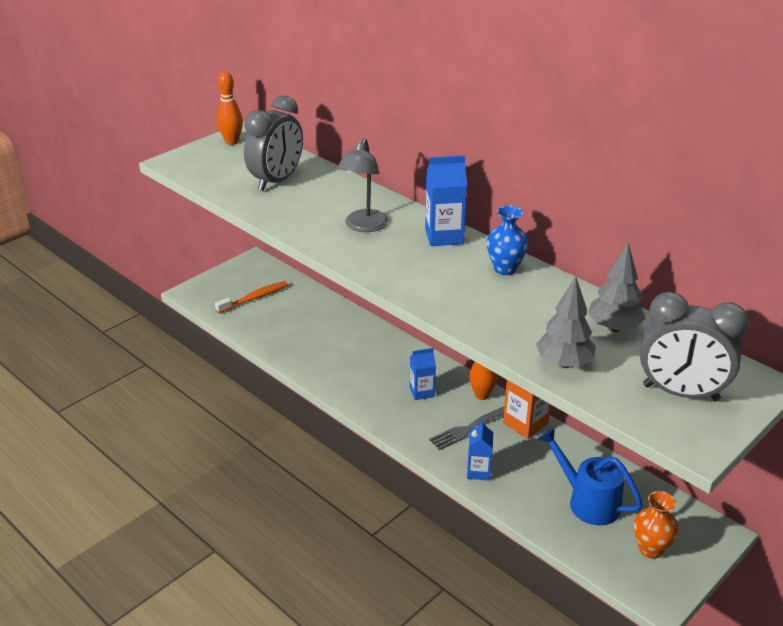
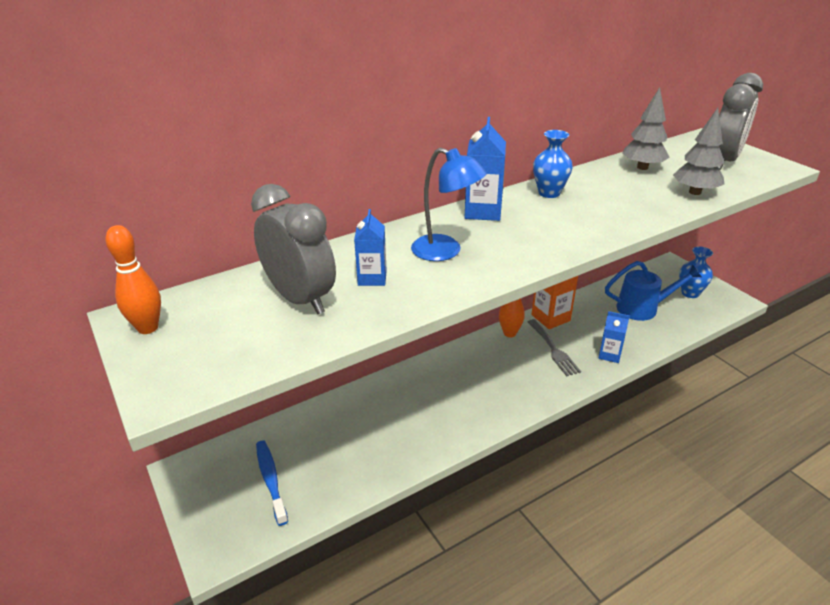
camera: 75 degrees left, 0 degrees up
(254, 298) = (271, 480): orange toothbrush -> blue toothbrush
(363, 226) = (445, 251): grey lamp -> blue lamp
(422, 392) = (496, 368): blue carton -> blue carton (372, 278)
(587, 501) = (643, 308): blue watering can -> blue watering can turned 150 degrees counterclockwise
(650, 549) = (690, 293): orange vase -> blue vase

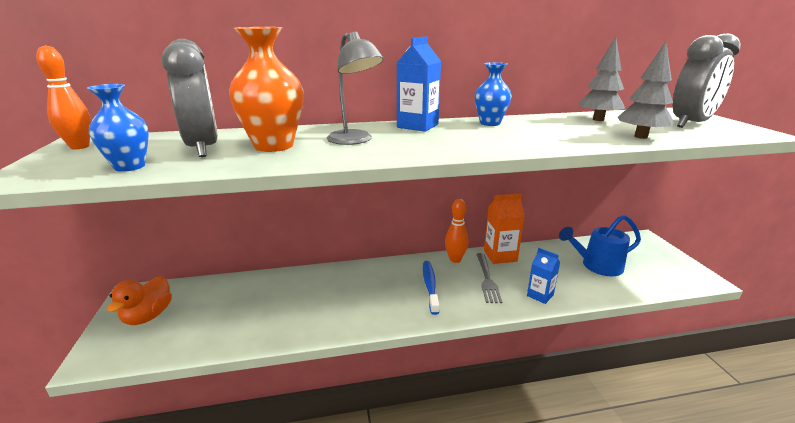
camera: 20 degrees right, 10 degrees down
(229, 490) = (148, 316): none -> orange duck
(271, 480) = (182, 317): blue toothbrush -> blue toothbrush (430, 286)
(372, 278) = (274, 146): blue carton -> orange vase
(445, 251) = (355, 141): blue lamp -> grey lamp
(643, 308) = (596, 266): blue watering can -> blue watering can turned 150 degrees clockwise
(690, 293) = (653, 263): blue vase -> blue vase (130, 166)

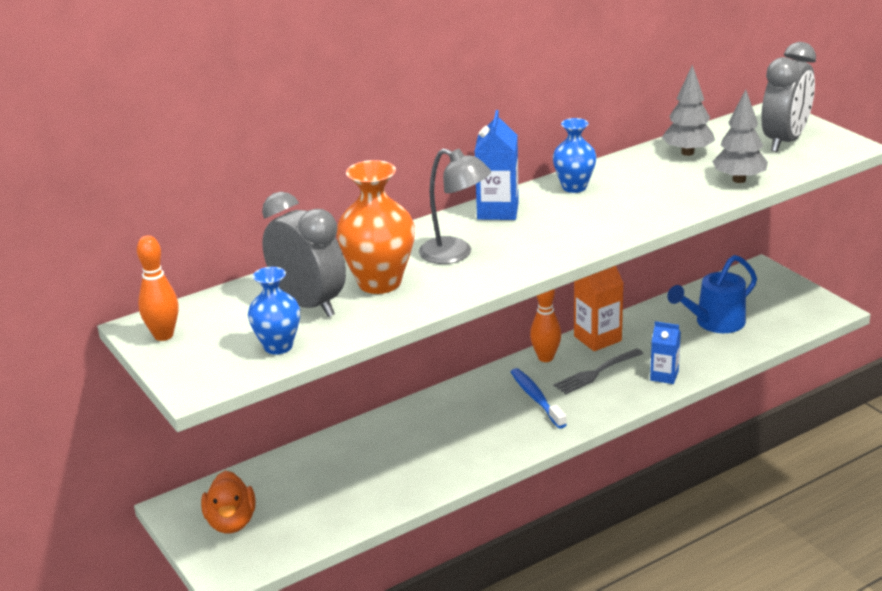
camera: 20 degrees left, 5 degrees up
(487, 279) = (596, 372): grey fork -> grey fork turned 75 degrees clockwise

